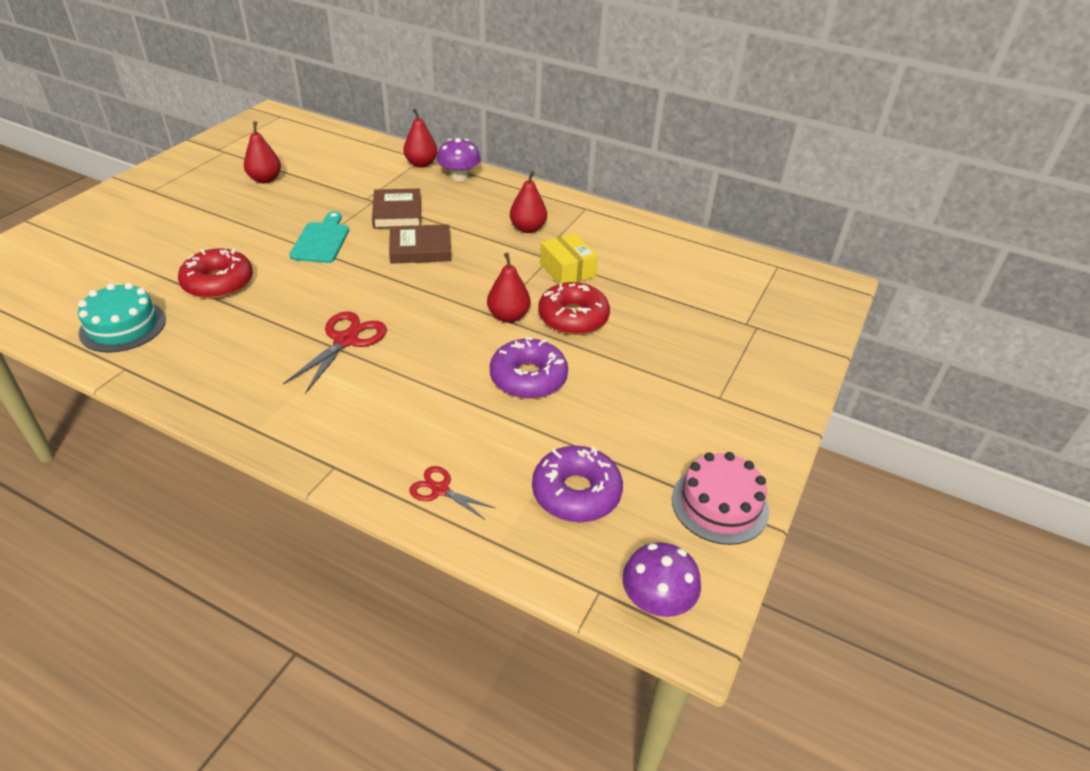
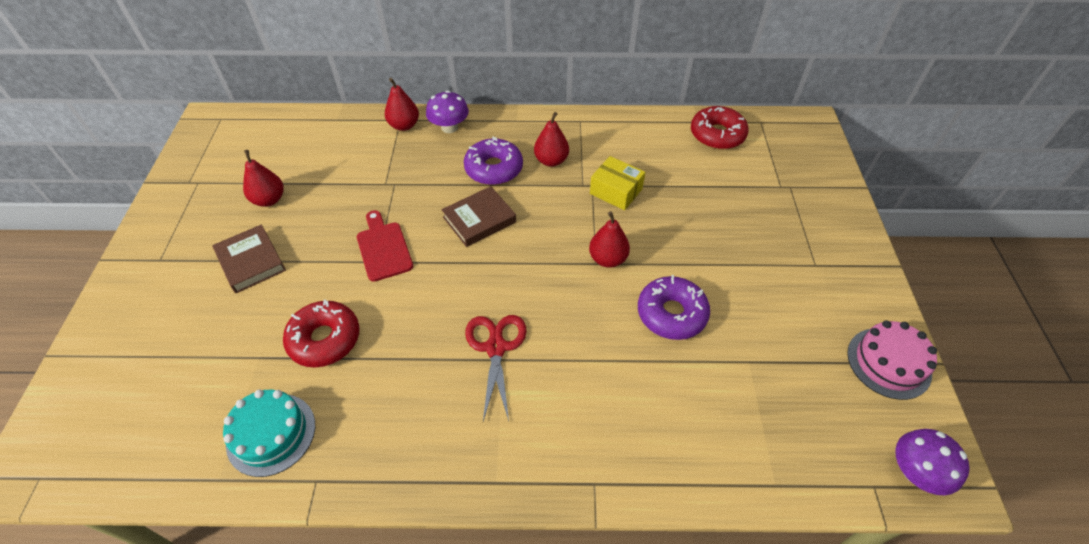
camera: 25 degrees left, 10 degrees up
(322, 240) = (383, 248): turquoise cutting board -> red cutting board
(397, 213) = (427, 189): brown book -> brown book (251, 261)
(440, 490) = (694, 459): red scissors -> none
(573, 317) = (657, 237): red donut -> red donut (717, 135)
(576, 492) = (790, 406): purple donut -> purple donut (494, 169)

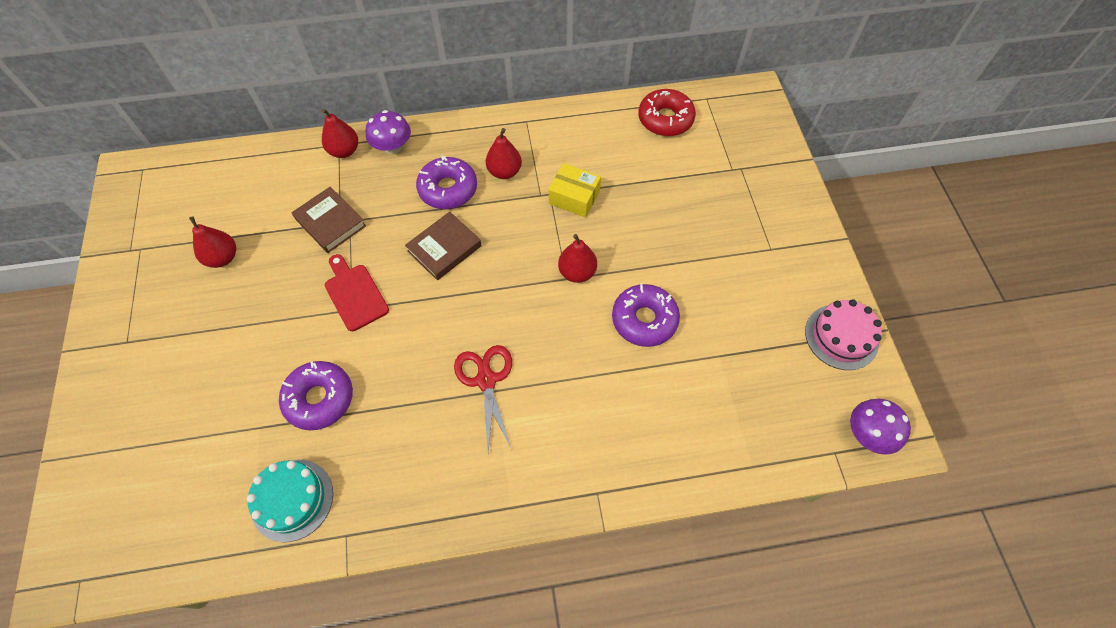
camera: 10 degrees left, 10 degrees up
(251, 261) = (223, 329): brown book -> brown book (330, 222)
(325, 339) = (319, 398): red donut -> purple donut

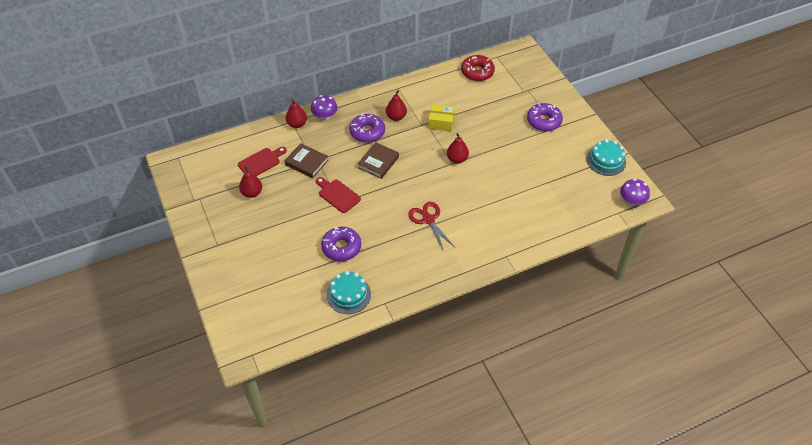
camera: 15 degrees left, 10 degrees down
(261, 205) = (261, 162): none -> red cutting board
(644, 320) = (501, 174): purple donut -> purple donut (544, 121)
(841, 337) = (606, 161): pink cake -> turquoise cake

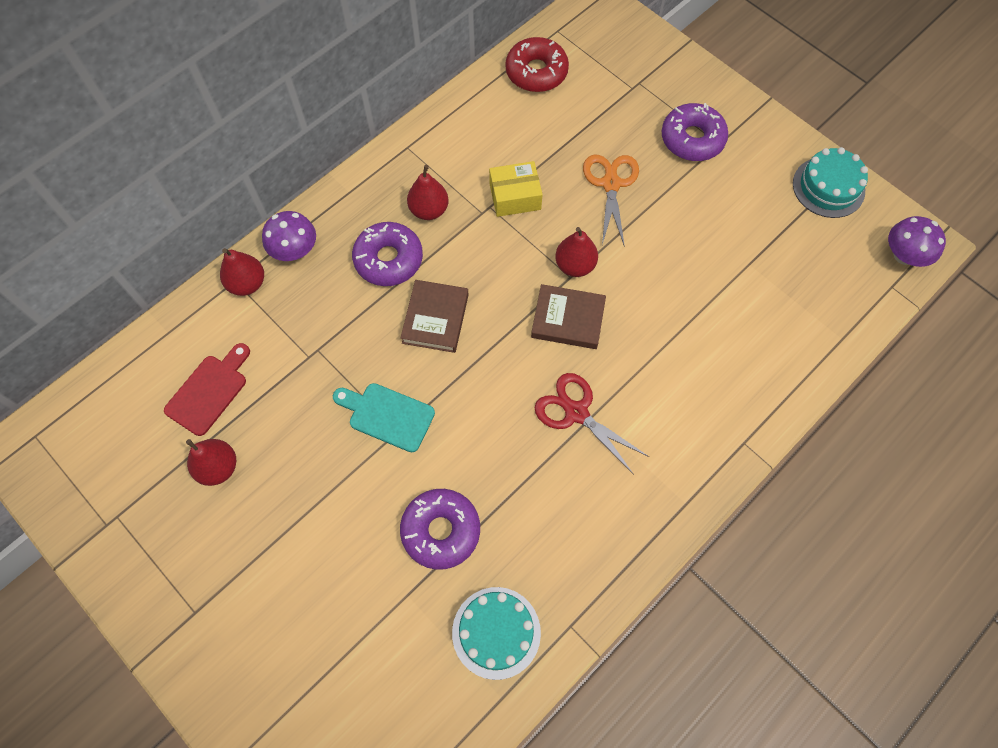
camera: 20 degrees left, 15 degrees up
(306, 162) = (299, 363): brown book -> brown book (568, 319)
(337, 195) = (387, 415): red cutting board -> turquoise cutting board
(492, 129) = (610, 184): none -> orange scissors

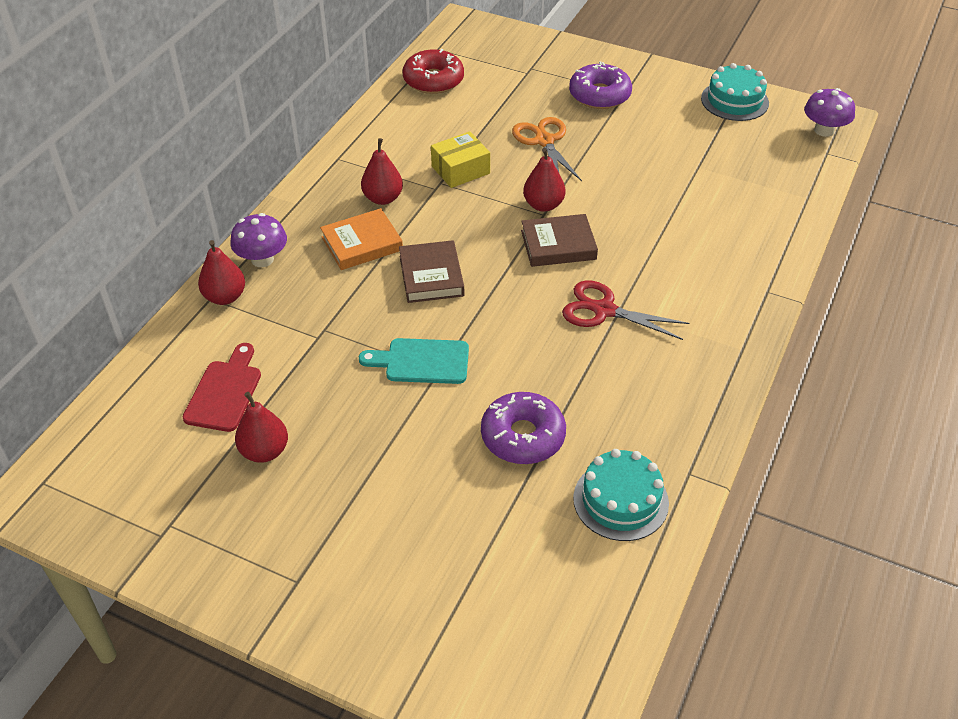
camera: 20 degrees left, 20 degrees down
(388, 259) = (362, 243): purple donut -> orange book

